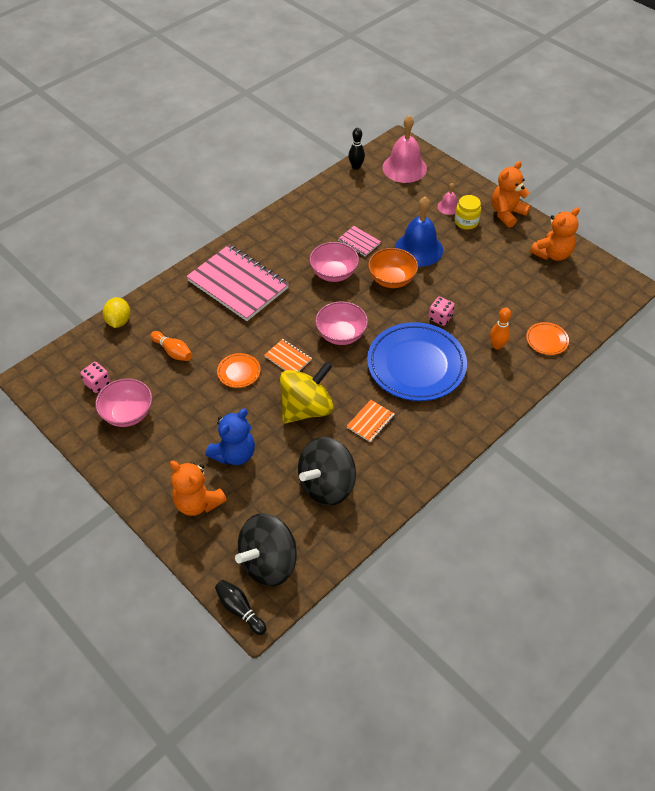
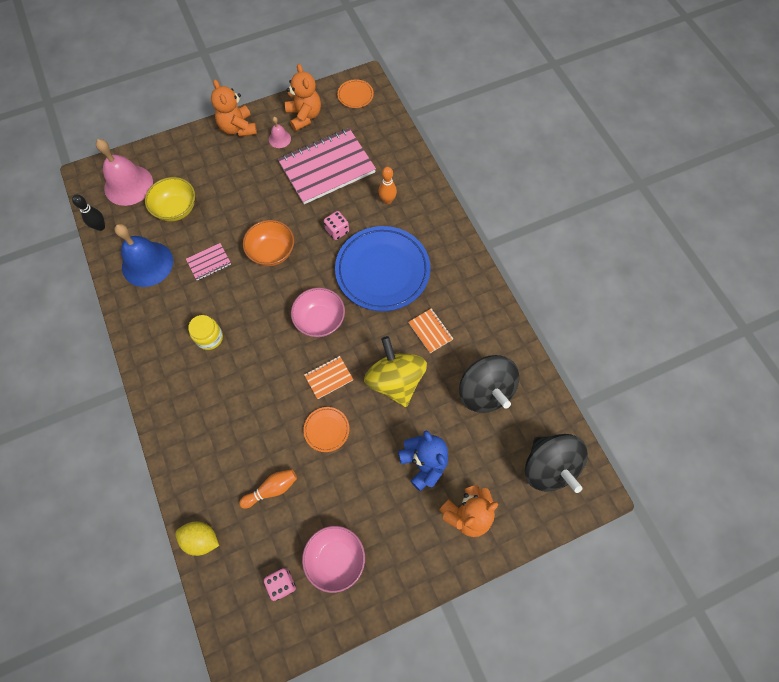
camera: 70 degrees left, 15 degrees up
(238, 284) = (209, 396): pink notebook -> pink notebook (327, 168)
(240, 609) = (588, 506): black bowling pin -> none
(334, 273) = (239, 299): pink bowl -> none
(398, 204) = (176, 209): none -> yellow bowl
(419, 249) = (245, 215): blue bell -> blue bell (147, 264)
(448, 207) = (204, 169): pink bell -> pink bell (279, 139)
(466, 222) = (231, 163): yellow jar -> yellow jar (209, 338)
(546, 340) = (397, 162): orange plate -> orange plate (355, 95)

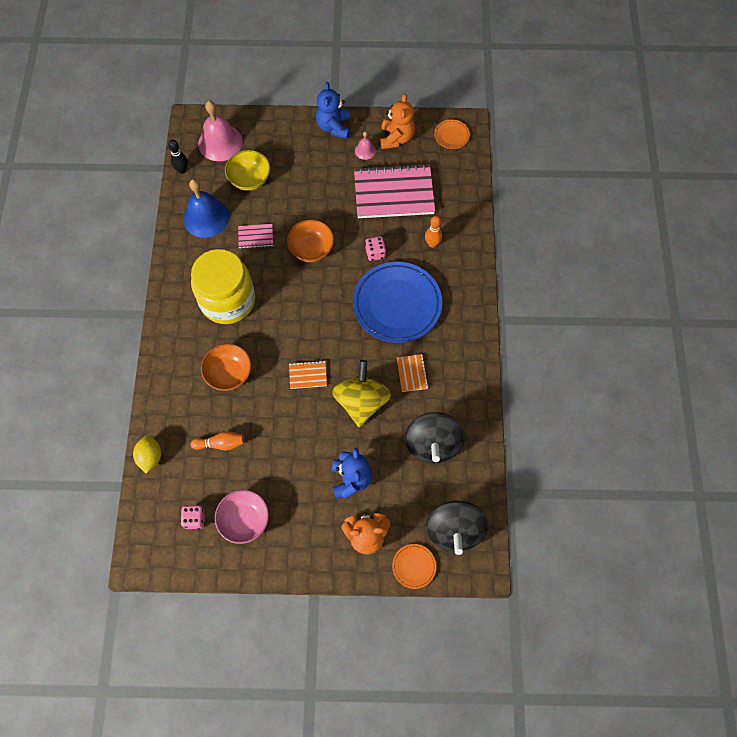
camera: 25 degrees right, 0 degrees up
(201, 539) = (150, 457): yellow lemon -> yellow lemon turned 45 degrees clockwise
(209, 338) = (227, 300): yellow jar -> yellow jar, size x2.25
(238, 128) = (334, 127): orange teddy bear -> blue teddy bear
(246, 412) = (229, 374): none -> orange bowl
(320, 320) = (323, 324): pink bowl -> none
(326, 430) = (286, 417): orange plate -> orange plate (414, 566)

